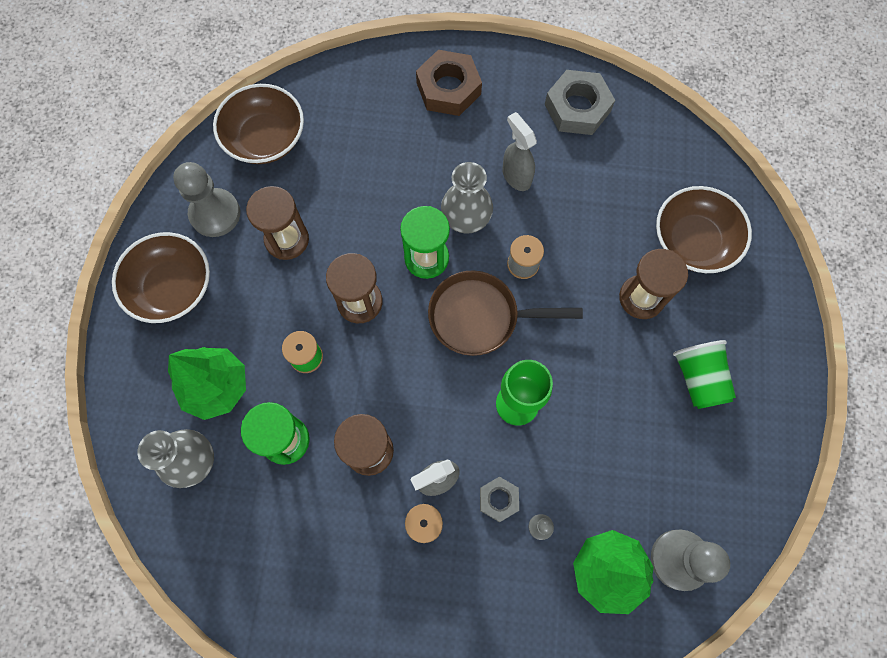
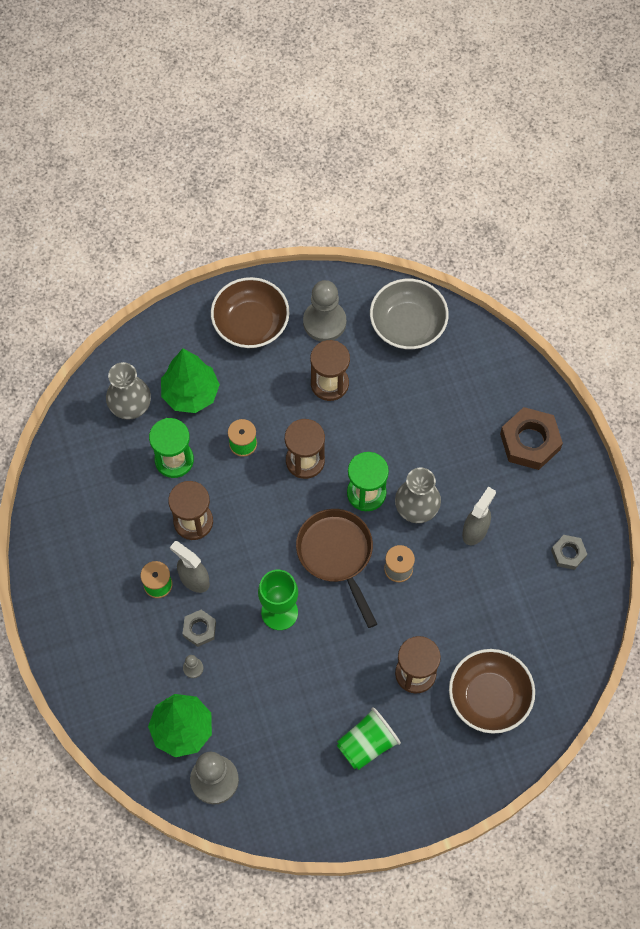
camera: 65 degrees right, 5 degrees down
(265, 138) = (407, 325): brown bowl -> grey bowl
(577, 108) = (568, 553): grey nut -> grey nut, size x0.55

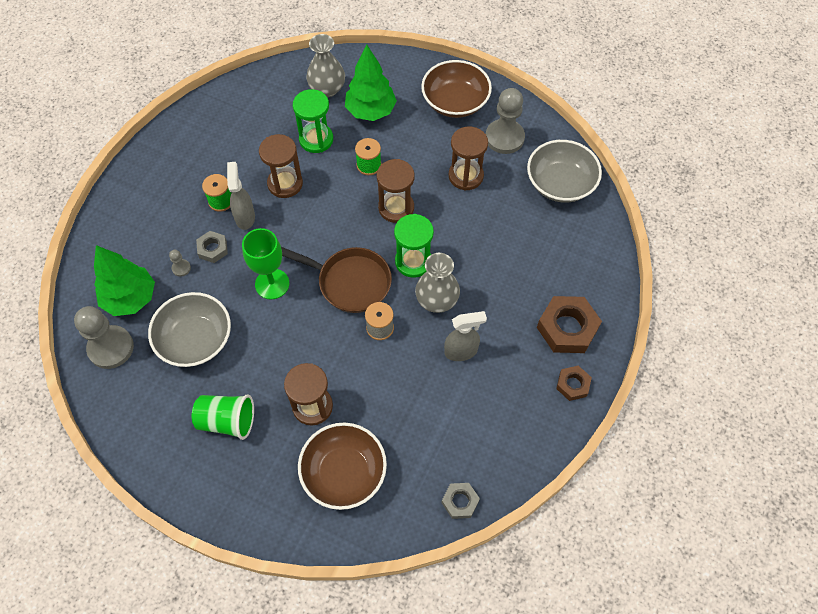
camera: 45 degrees right, 5 degrees down
(272, 710) = (195, 339): none -> grey bowl
(337, 555) = (349, 282): brown pan -> brown pan turned 90 degrees clockwise
(568, 553) = (512, 429): grey nut -> grey nut (460, 502)
(575, 482) = (573, 385): none -> brown nut

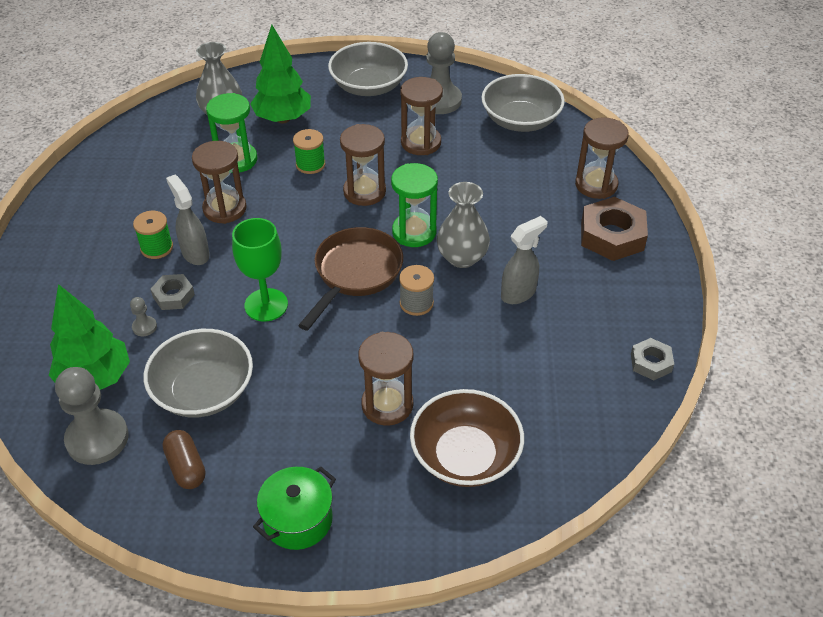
camera: 25 degrees left, 15 degrees down
(156, 396) = (186, 467): none -> brown capsule
(207, 470) = (298, 520): none -> green pot
(227, 421) = (293, 458): green cup -> none
(349, 282) = (355, 273): brown pan -> brown pan turned 60 degrees counterclockwise
(455, 102) = (368, 86): brown bowl -> grey bowl
(460, 502) = (612, 432): grey nut -> grey nut (651, 363)
(573, 385) = (652, 281): brown nut -> none
(584, 273) = (596, 185): none -> brown hourglass

